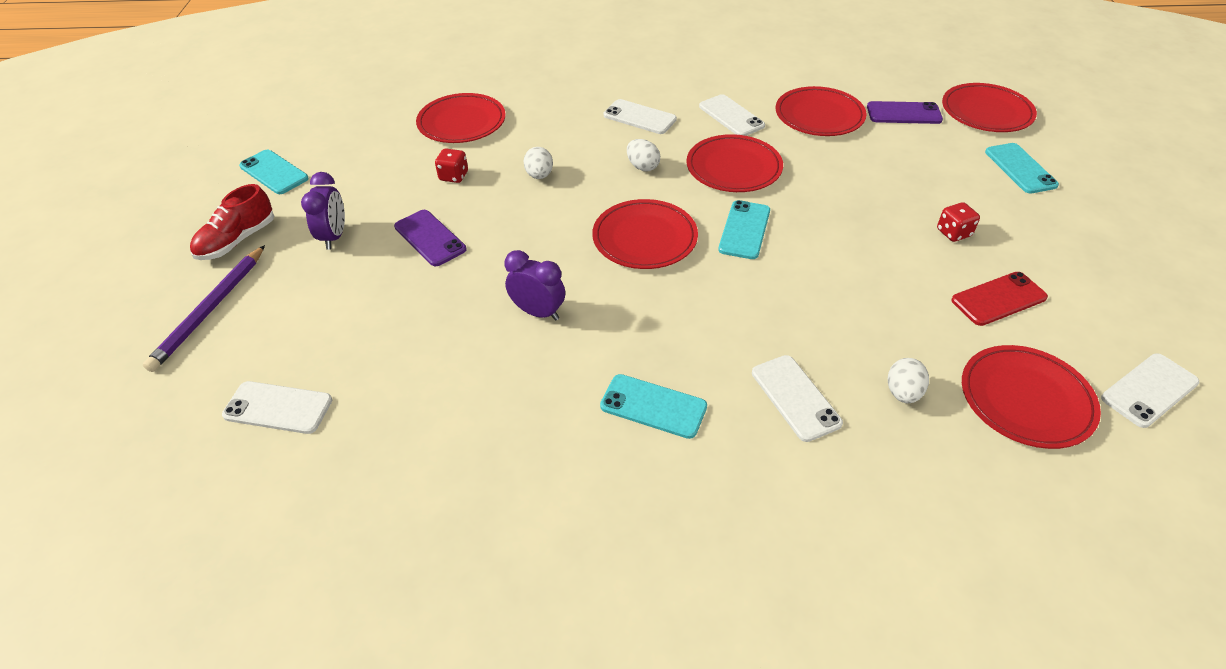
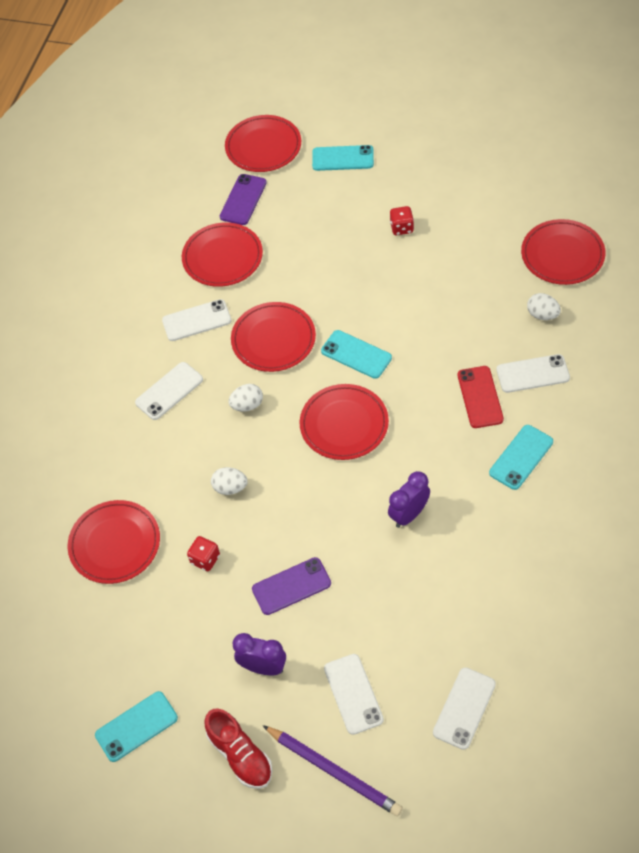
camera: 70 degrees left, 10 degrees up
(998, 299) = (475, 231): red phone -> red phone (480, 397)
(1149, 390) = (569, 193): white phone -> white phone (353, 694)

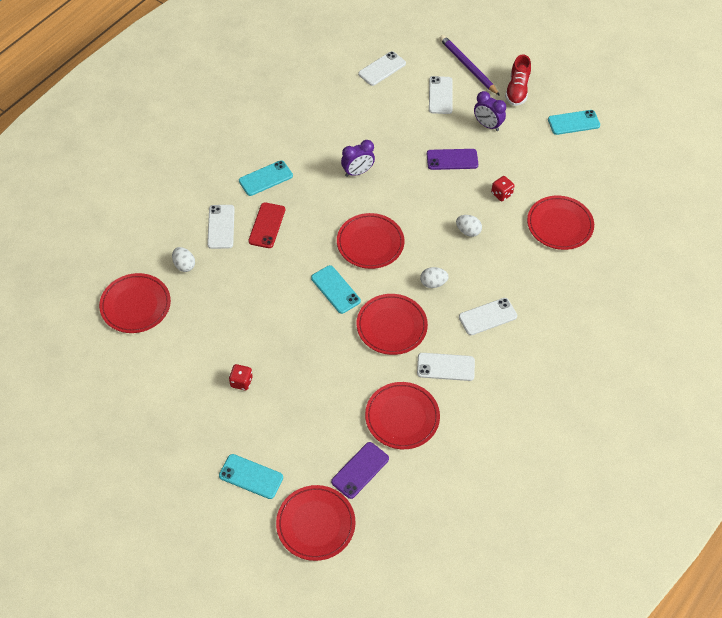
camera: 165 degrees left, 0 degrees up
(240, 755) = (517, 90): red shoe -> red shoe turned 150 degrees counterclockwise
(533, 374) = (221, 227): white phone -> white phone turned 75 degrees clockwise

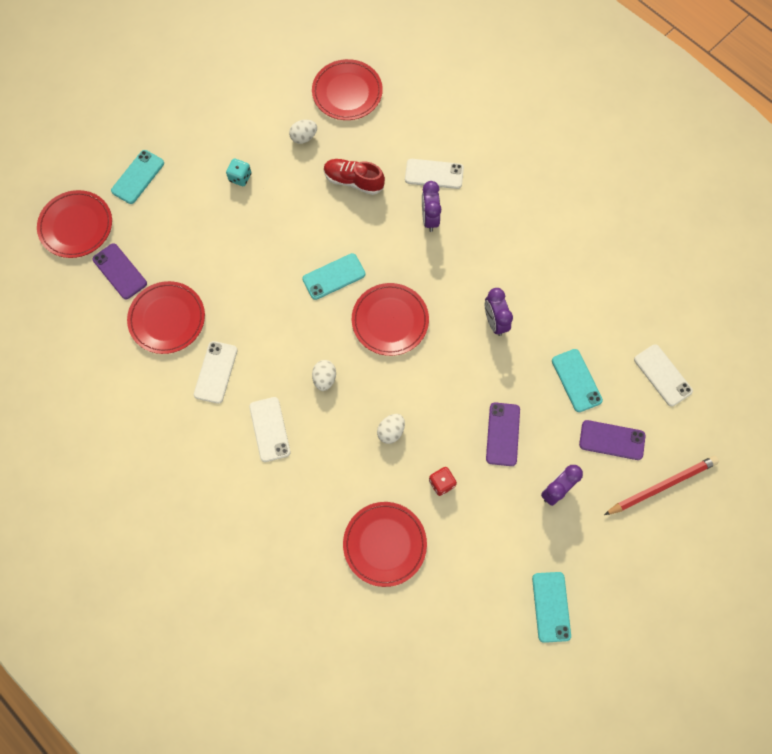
camera: 100 degrees right, 15 degrees up
(184, 265) = (389, 137): white egg -> white egg (304, 137)
(241, 382) = (240, 177): red dice -> turquoise dice
(265, 178) = (496, 223): turquoise phone -> turquoise phone (576, 380)
(267, 225) = (429, 218): red phone -> purple clock
(391, 326) = (277, 326): red plate -> none
(440, 95) = (612, 440): white phone -> purple phone
(468, 67) = (662, 486): purple pencil -> red pencil
(517, 90) = (615, 543): red shoe -> red shoe (353, 181)

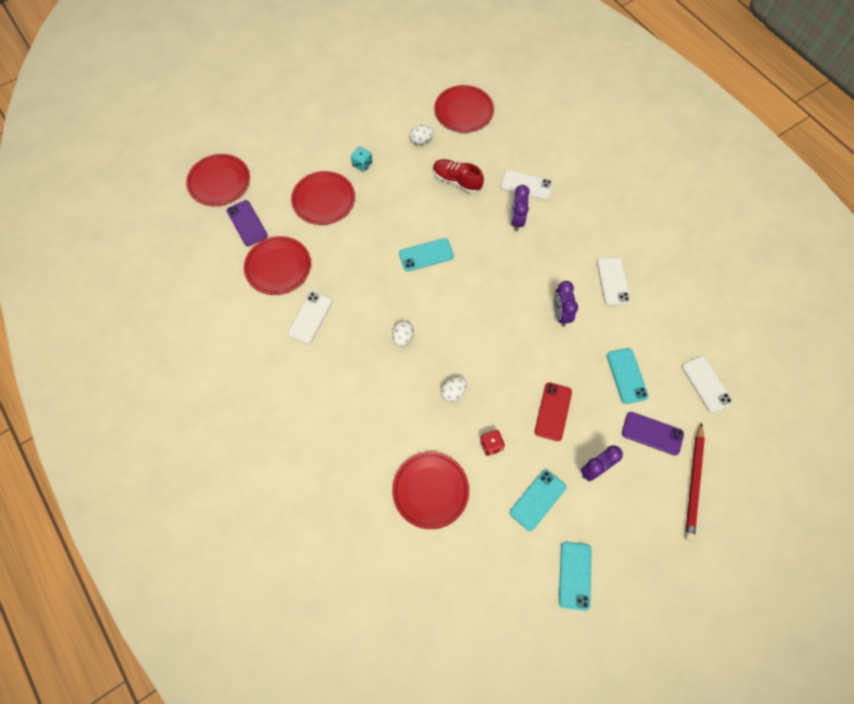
camera: 10 degrees right, 5 degrees down
(138, 177) = (278, 152): turquoise phone -> turquoise phone (537, 500)
(269, 429) = (347, 373): white phone -> white phone (613, 281)
(390, 320) = (468, 298): red plate -> red plate (323, 200)
(503, 434) = (553, 411): purple phone -> red phone
(662, 486) = (693, 482): red pencil -> red pencil turned 120 degrees clockwise

